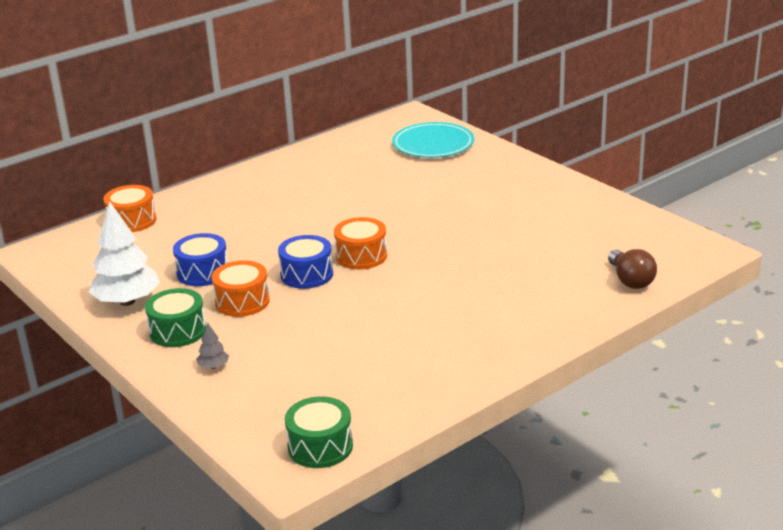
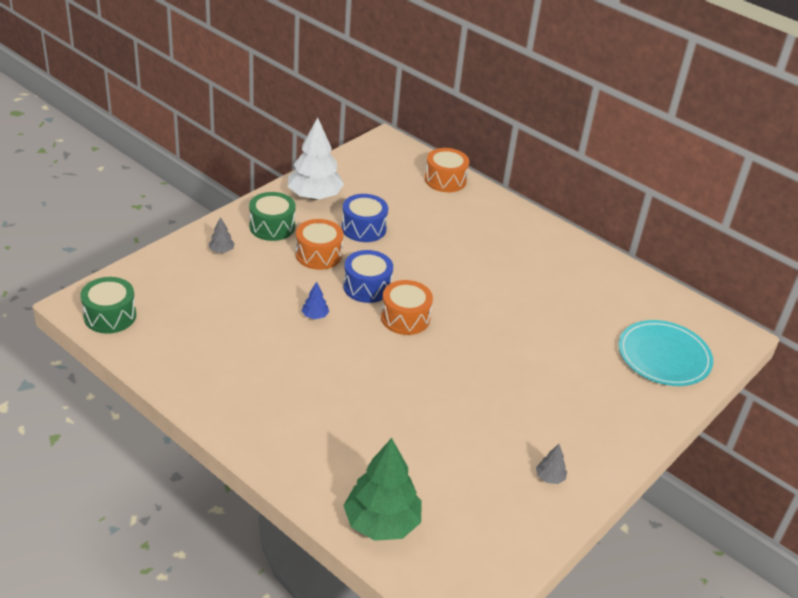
camera: 75 degrees right, 10 degrees up
(348, 306) = (315, 316): none -> blue tree
(573, 204) = (550, 478): none -> grey tree
(630, 280) = (382, 523): brown light bulb -> green tree

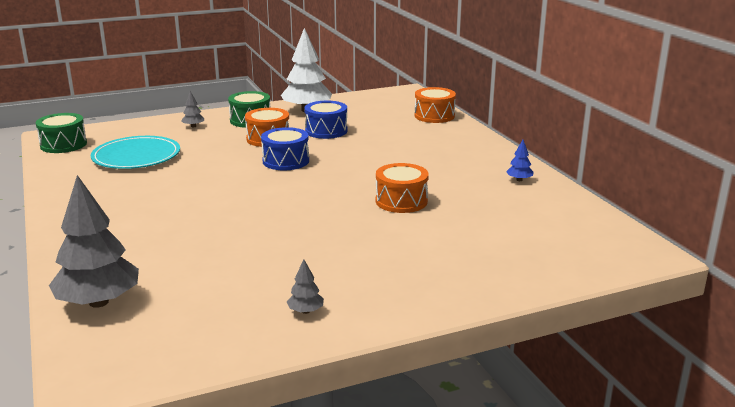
camera: 30 degrees right, 15 degrees down
(315, 316) = (219, 169): blue tree -> blue tree (519, 180)
(382, 523) = (99, 302): green tree -> grey tree
(405, 318) = (296, 183): orange drum -> orange drum (401, 201)
(664, 356) = (540, 252): turquoise plate -> turquoise plate (136, 156)

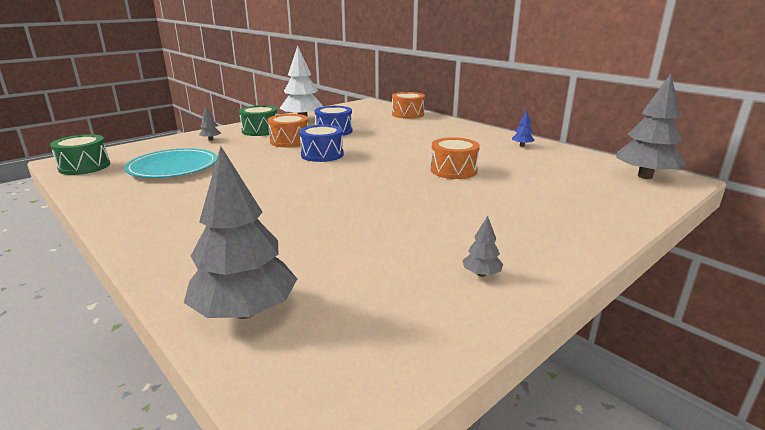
camera: 20 degrees left, 0 degrees up
(612, 243) = (645, 176): none -> grey tree

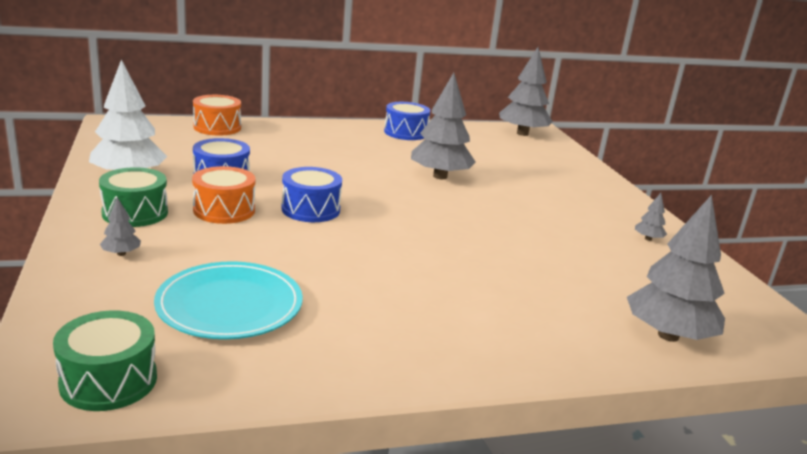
camera: 65 degrees left, 0 degrees up
(453, 170) = (440, 176): orange drum -> grey tree
(522, 145) = (405, 132): blue tree -> blue drum

